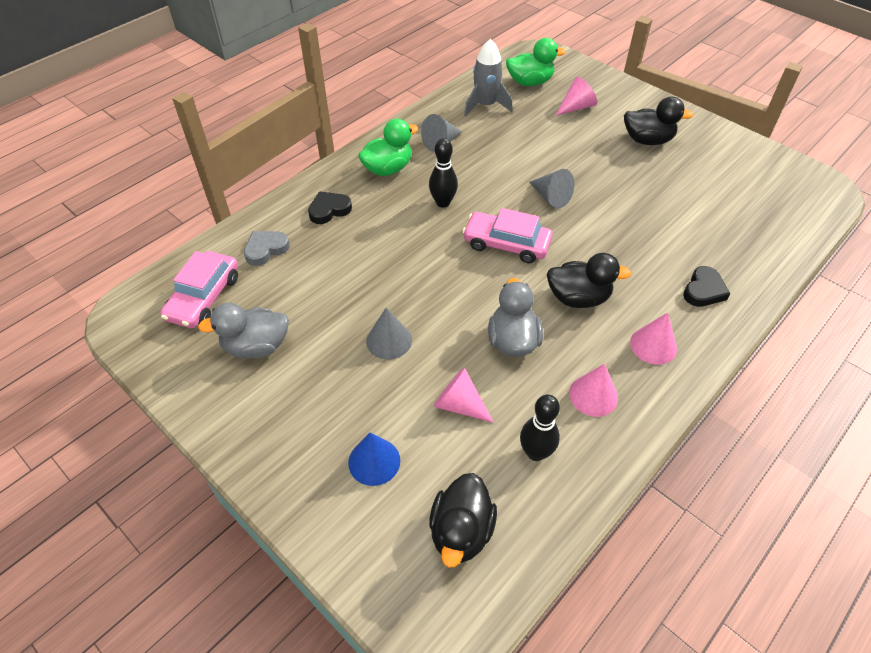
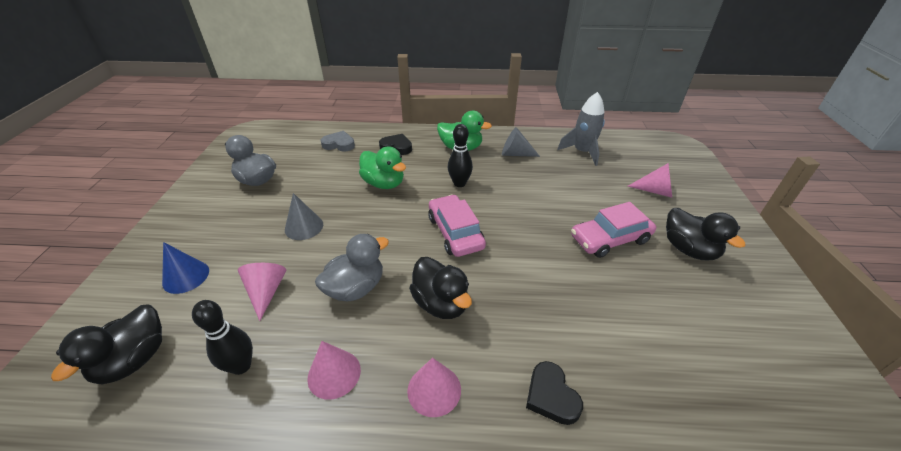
camera: 50 degrees right, 10 degrees down
(204, 297) = (281, 145): pink car -> pink car (610, 239)
(461, 531) = (134, 360): black duck -> black duck turned 45 degrees counterclockwise
(530, 82) = (641, 157): green duck -> green duck (384, 183)
(550, 197) = (535, 229): grey cone -> none
(703, 290) = (551, 396): black heart -> black heart turned 75 degrees clockwise

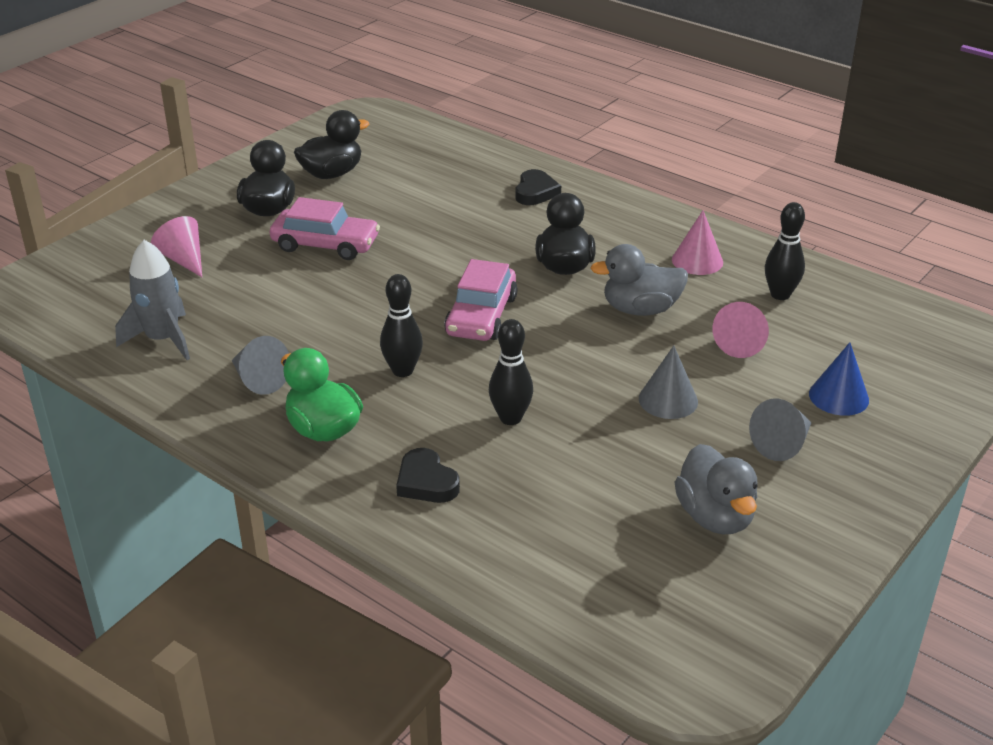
camera: 145 degrees left, 5 degrees down
(134, 360) = (887, 336): black duck -> black duck (332, 174)
(225, 228) = (782, 444): none -> grey cone
(339, 144) = (525, 540): grey heart -> none
(384, 183) = (510, 418): green duck -> black bowling pin
(434, 390) = (620, 224): pink cone -> none

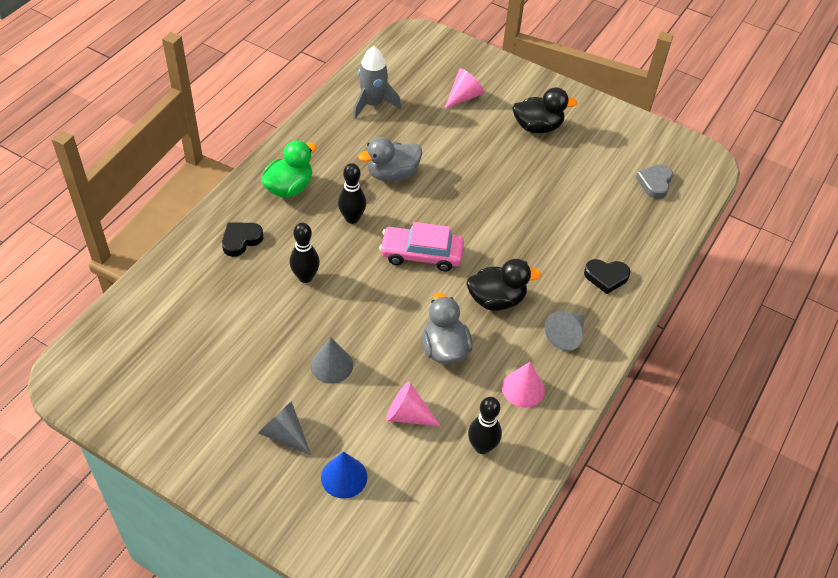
camera: 80 degrees right, 15 degrees up
(258, 380) = (336, 152): grey cone -> grey cone (566, 335)
(325, 244) = (497, 162): pink car -> none
(332, 174) = (598, 153): black duck -> none
(393, 145) = (655, 183): none -> grey heart
(715, 517) = (207, 389): grey duck -> grey duck (392, 174)

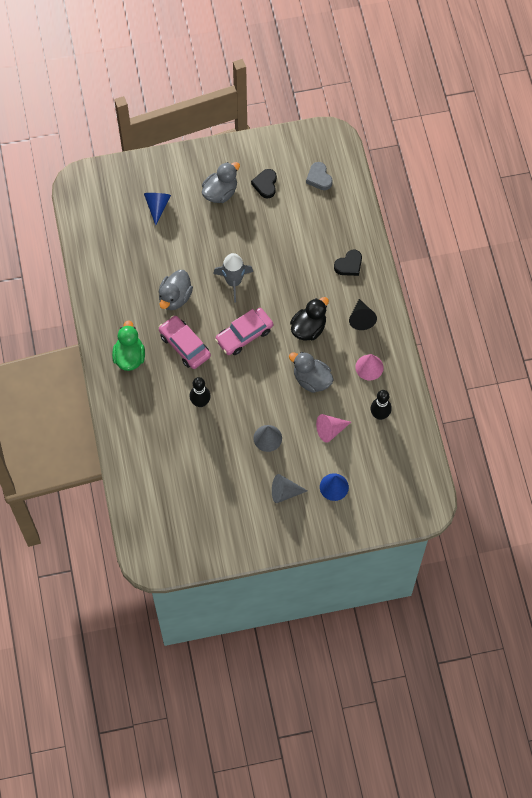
camera: 40 degrees left, 15 degrees up
(241, 240) = (142, 412): black heart -> black heart (265, 185)
(352, 218) = (185, 345): black bowling pin -> pink car
(373, 104) = (111, 258): grey rocket -> grey rocket (233, 282)
(463, 97) = (157, 206): pink cone -> blue cone
(537, 127) = (220, 192): black duck -> grey duck
(566, 335) = (361, 318): grey cone -> black cone

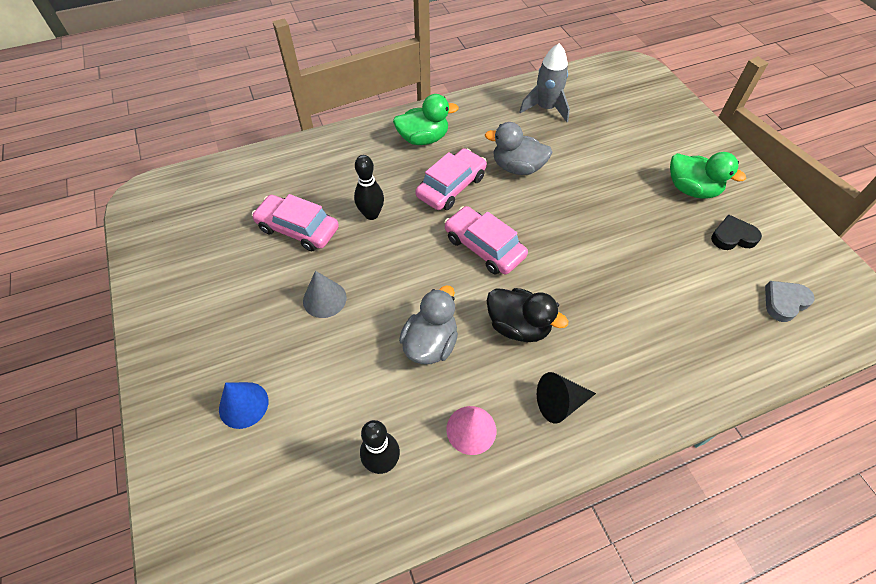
camera: 80 degrees right, 10 degrees down
(157, 206) = (638, 133): blue cone -> none
(204, 452) = (298, 229): none -> pink car
(220, 192) = (691, 189): grey duck -> green duck
(233, 282) = (562, 223): grey rocket -> grey rocket (546, 108)
(285, 492) = (236, 334): grey cone -> none
(330, 430) = (345, 384): pink cone -> none
(349, 265) = (651, 368): black heart -> none

